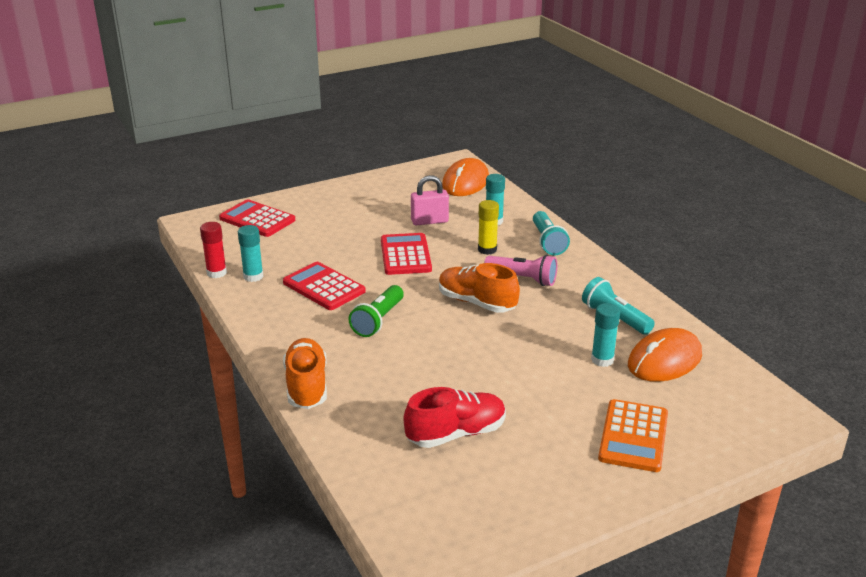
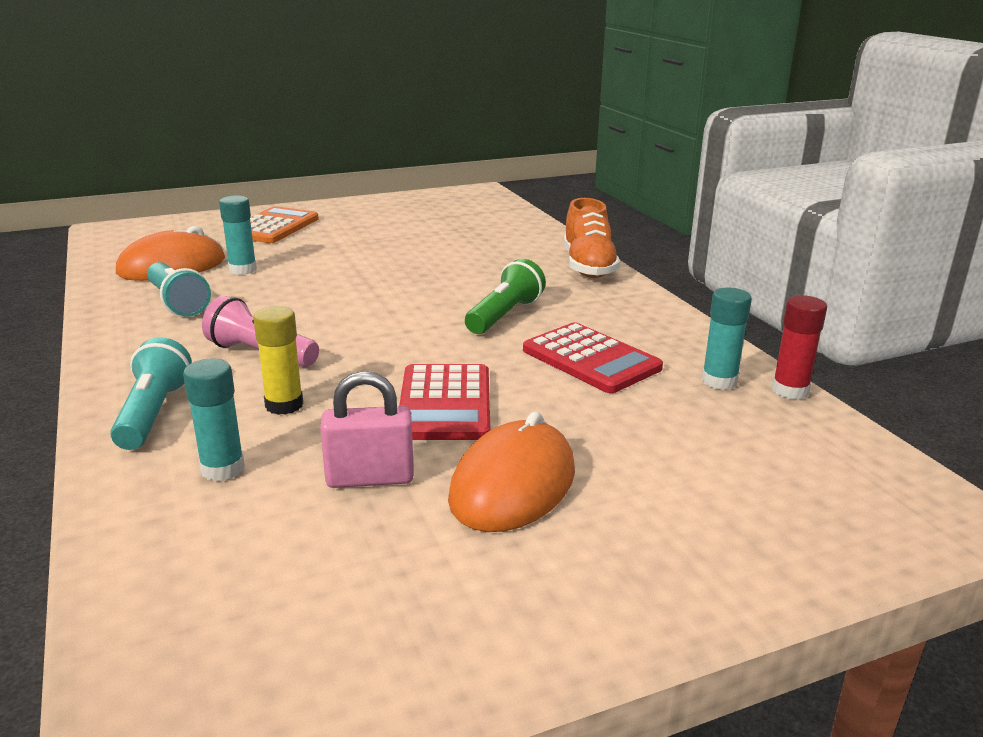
camera: 175 degrees left, 5 degrees down
(257, 219) = (790, 510): red calculator -> none
(456, 434) = (436, 234): red shoe -> none
(465, 182) = (200, 621): orange mouse -> orange mouse (513, 484)
(476, 302) = (355, 328): orange shoe -> none

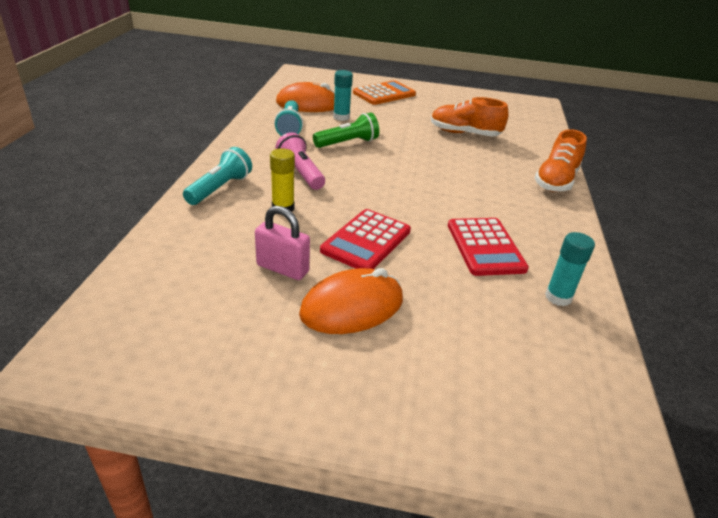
camera: 30 degrees right, 10 degrees up
(222, 469) = (221, 232): turquoise glue stick -> none
(430, 245) = (464, 133): none -> orange shoe
(504, 315) = (461, 197): green flashlight -> green flashlight (347, 143)
(790, 391) = (605, 325): red glue stick -> none

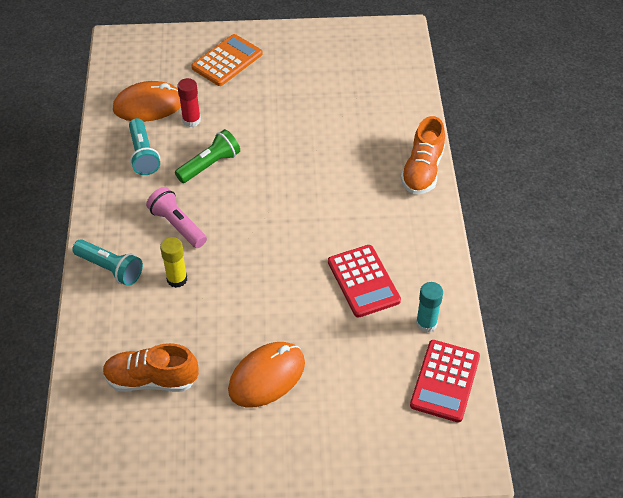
camera: 10 degrees left, 15 degrees up
(220, 188) = (110, 268): turquoise flashlight -> turquoise flashlight turned 105 degrees clockwise
(282, 268) = (200, 352): pink padlock -> none
(341, 117) = (191, 120): turquoise glue stick -> red glue stick
(366, 241) = (261, 301): red calculator -> red calculator (445, 381)
(464, 133) = (326, 114): orange shoe -> orange shoe (151, 380)

